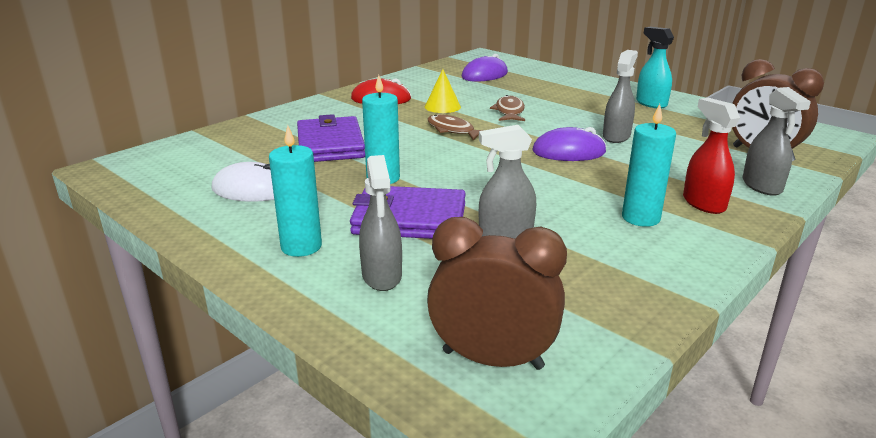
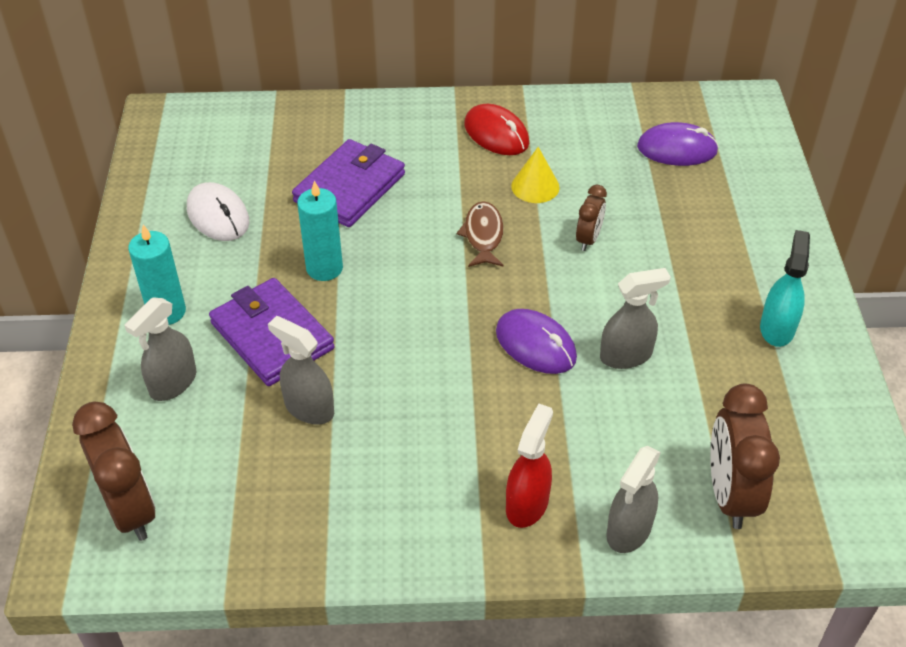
camera: 45 degrees right, 20 degrees up
(509, 111) = (588, 239): brown fish -> brown clock
(640, 218) = (441, 475): turquoise candle -> none

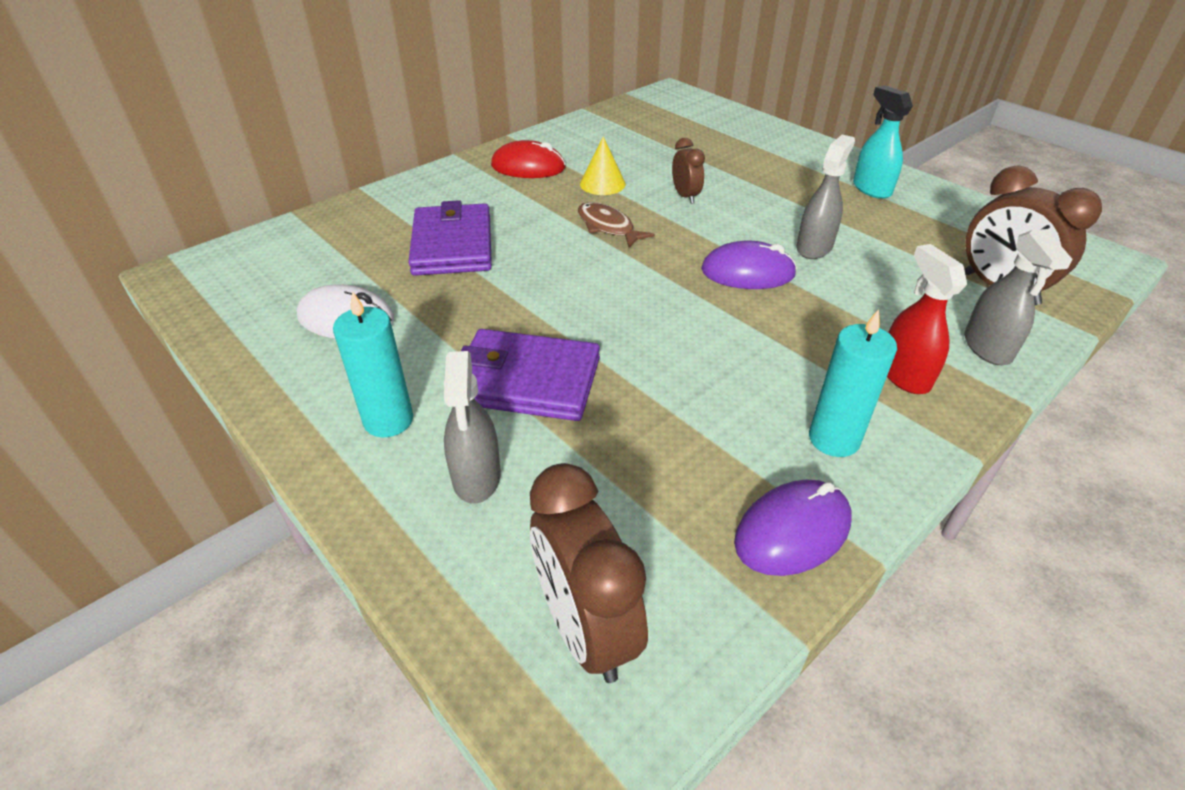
camera: 40 degrees left, 5 degrees down
(130, 509) = (585, 629): brown clock -> brown clock turned 135 degrees counterclockwise
(309, 408) = (640, 416): grey spray bottle -> none
(324, 268) = (507, 307): turquoise candle -> turquoise candle (834, 439)
(677, 149) = (666, 128): purple mouse -> purple mouse (792, 531)

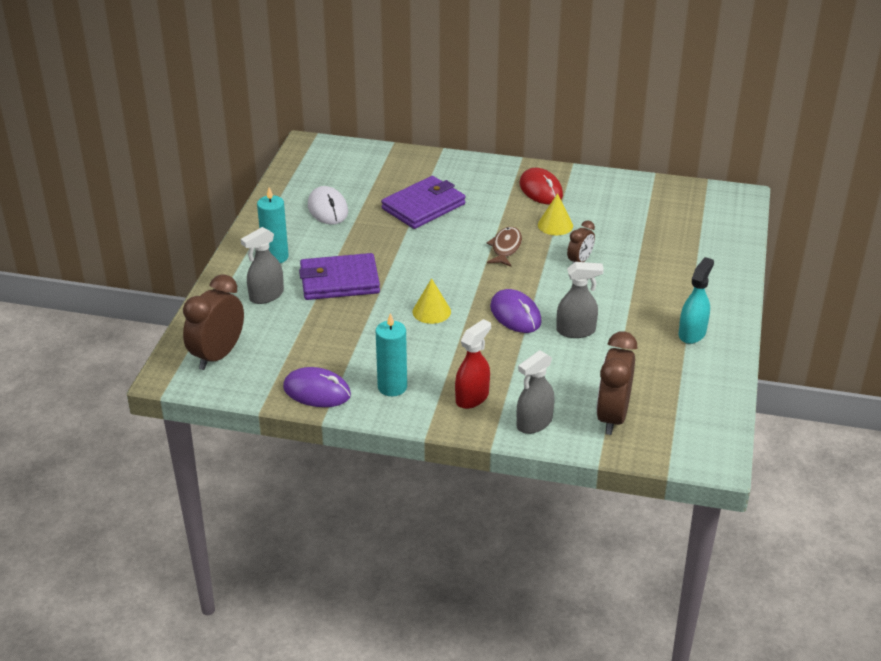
camera: 55 degrees right, 5 degrees down
(527, 380) = (339, 281): purple wallet -> purple wallet turned 75 degrees counterclockwise
(682, 330) = (431, 311): none -> yellow cone

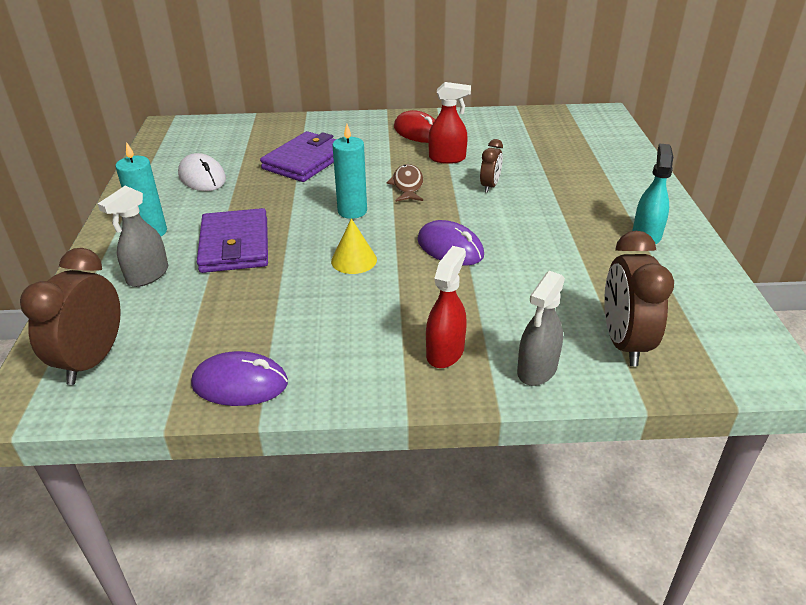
camera: 15 degrees left, 0 degrees up
(339, 281) = (234, 245): purple wallet -> purple wallet turned 75 degrees counterclockwise
(392, 387) = (339, 358): turquoise candle -> turquoise candle (352, 211)
(555, 225) = (447, 158): yellow cone -> red spray bottle
(576, 331) = (525, 253): grey spray bottle -> none

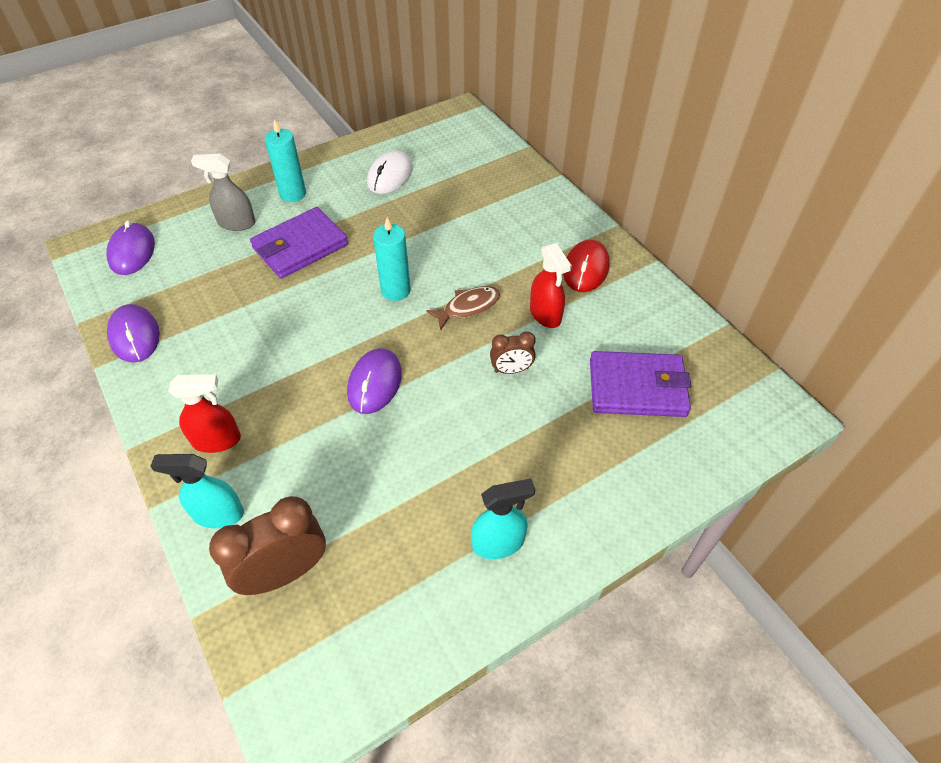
camera: 60 degrees right, 15 degrees up
(92, 360) = (132, 252): brown clock -> purple mouse
(305, 161) = (462, 220): purple wallet -> purple wallet (637, 388)
(354, 260) = (318, 326): yellow cone -> none
(537, 370) = (218, 514): grey spray bottle -> turquoise spray bottle

